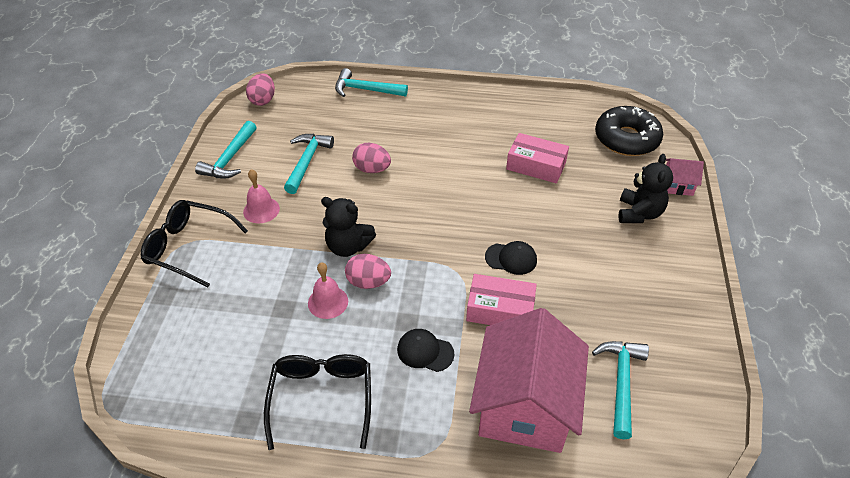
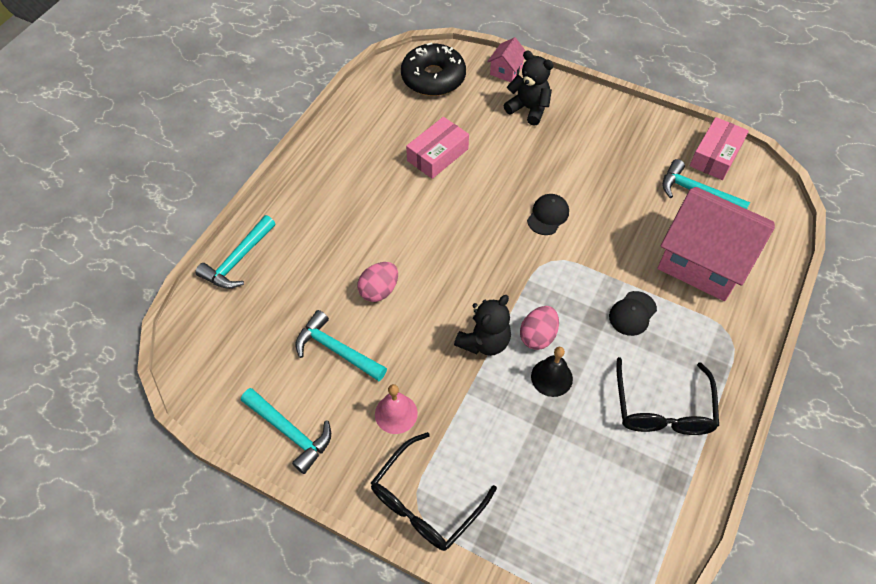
camera: 70 degrees left, 10 degrees up
(263, 100) = (194, 374): pink egg -> none
(322, 398) = (662, 409): black glasses -> black glasses turned 105 degrees counterclockwise
(328, 302) = (551, 377): pink bell -> black bell
(500, 310) = (603, 244): pink box -> pink box (715, 155)

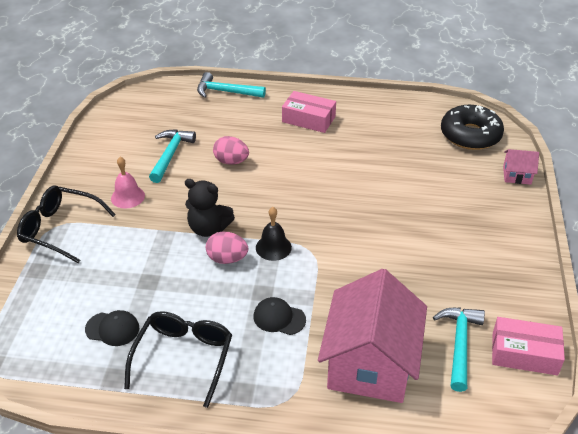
camera: 70 degrees right, 15 degrees down
(290, 432) = (98, 152): turquoise hammer -> none
(437, 155) = (385, 158): pink box -> pink box (308, 119)
(528, 109) = (480, 200): black teddy bear -> none
(548, 215) = (360, 239): black cap -> black cap (112, 329)
(551, 377) = (189, 276): black bell -> black bell (273, 247)
(662, 409) = (183, 357): black glasses -> black glasses turned 120 degrees clockwise

